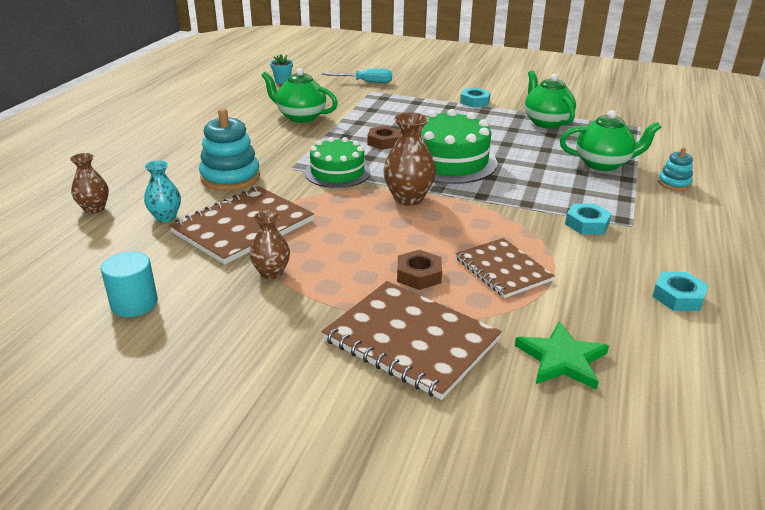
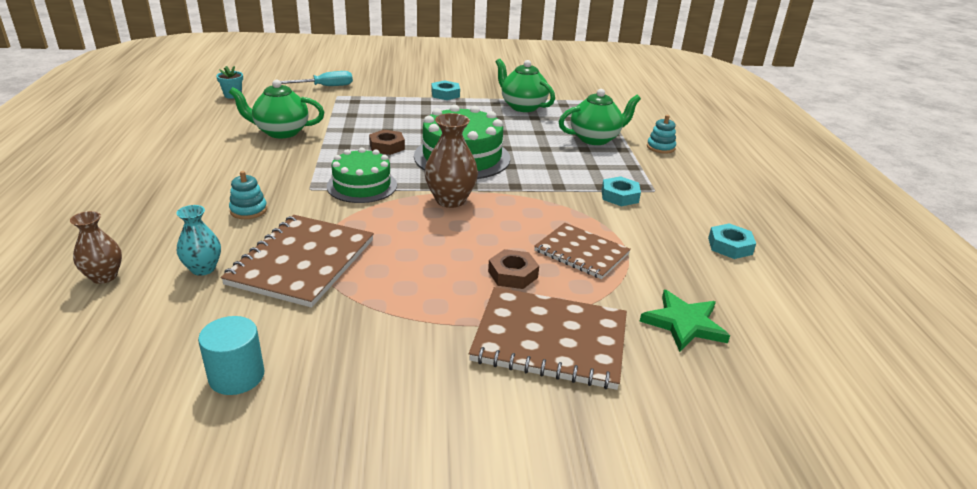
camera: 25 degrees left, 0 degrees up
(230, 177) = (248, 210): turquoise stacking toy -> turquoise stacking toy, size x0.54
(271, 273) = (368, 305): brown vase -> none

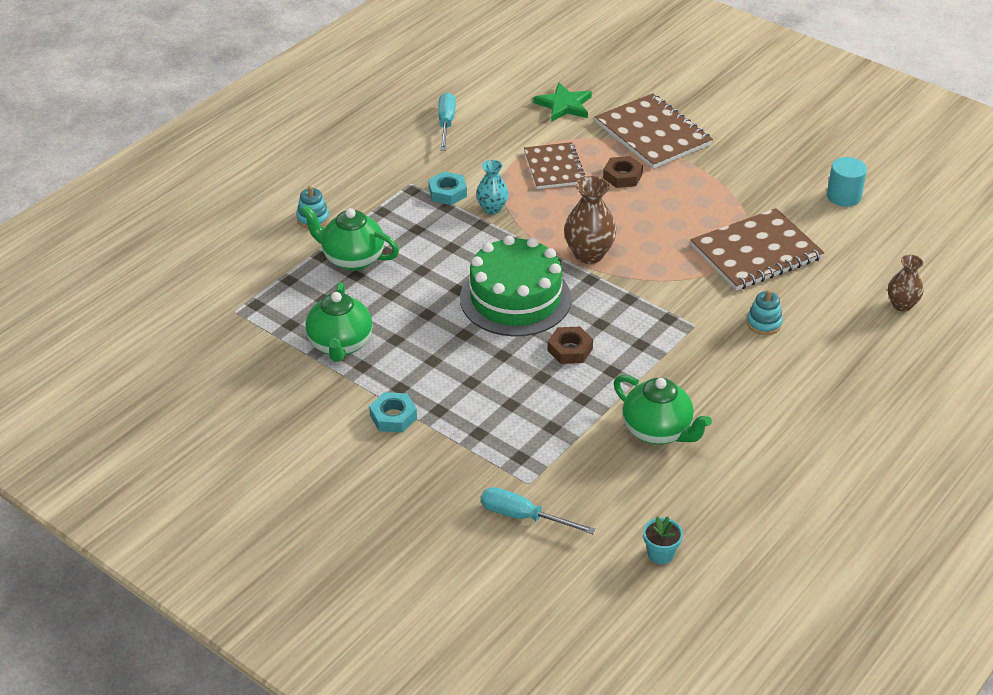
camera: 135 degrees left, 10 degrees up
(203, 269) = (829, 279): turquoise vase -> turquoise vase (492, 208)
(362, 185) = (645, 306): green cake -> none
(730, 246) = (446, 123): turquoise nut -> turquoise screwdriver

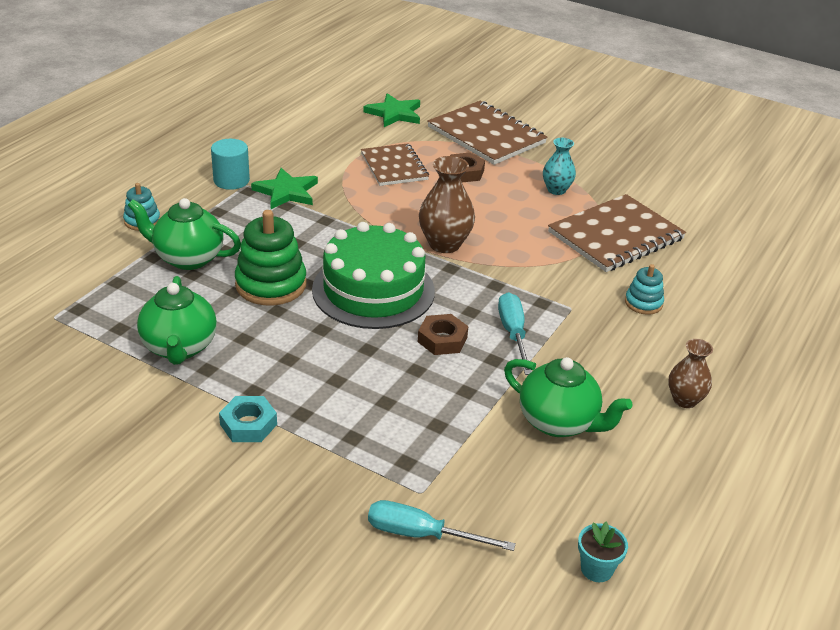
camera: 10 degrees left, 5 degrees down
(424, 288) = (271, 284): none -> green stacking toy
(446, 123) = (278, 131): turquoise screwdriver -> turquoise screwdriver (513, 334)
(447, 192) = (286, 192): turquoise nut -> green star
(492, 208) = (335, 205): turquoise vase -> turquoise vase (556, 190)
(843, 196) = (686, 183): turquoise cylinder -> turquoise cylinder (231, 180)
(901, 305) = (777, 279): brown vase -> brown vase (685, 400)

